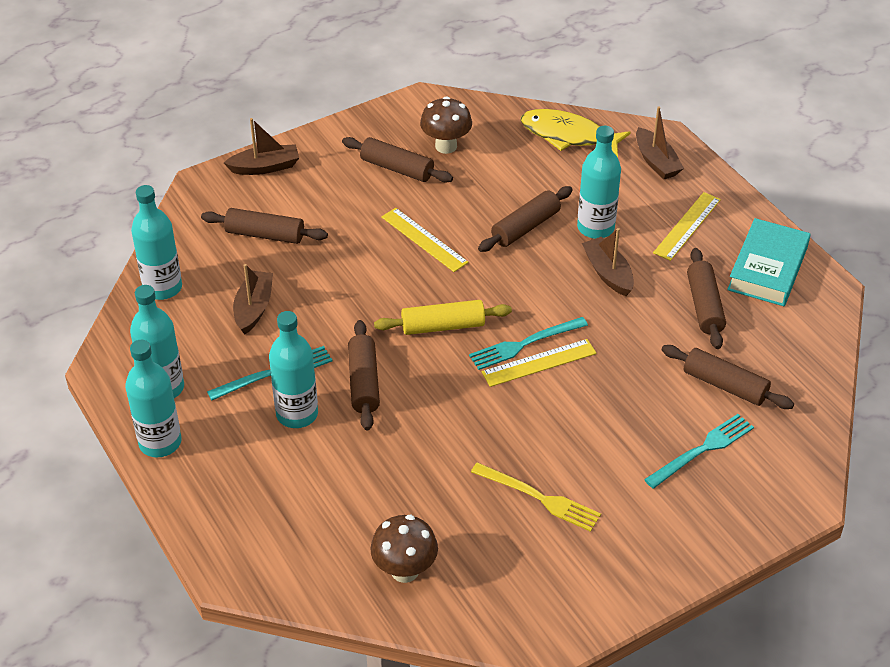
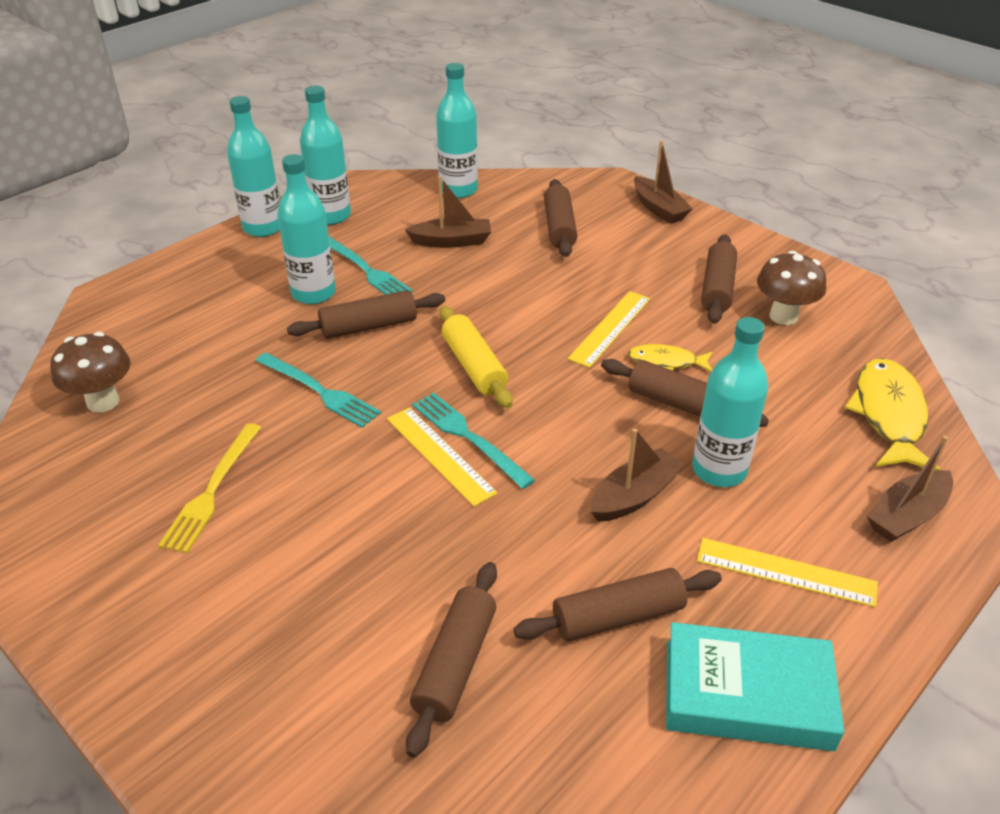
camera: 75 degrees right, 5 degrees down
(476, 221) = (666, 362): none -> yellow fish
(702, 450) = (316, 651): turquoise fork -> turquoise fork (319, 391)

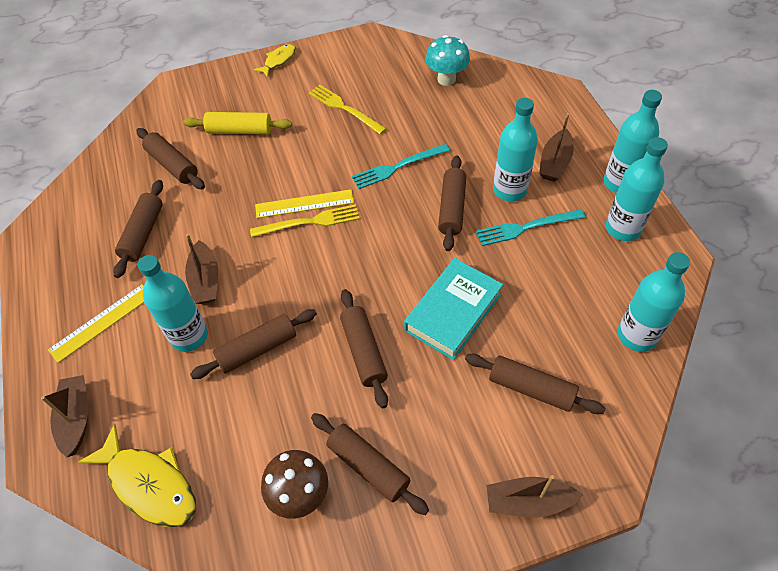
camera: 120 degrees right, 15 degrees up
(103, 402) = (446, 79): brown mushroom -> turquoise mushroom
(451, 241) = (544, 296): brown boat -> brown boat (555, 163)
(469, 437) = (309, 222): turquoise fork -> yellow fork
(474, 366) = (373, 249): yellow rolling pin -> yellow rolling pin (240, 130)
(610, 328) = (364, 351): yellow ruler -> brown rolling pin
(666, 362) = (303, 367): yellow fish -> yellow fish (278, 61)
(747, 694) = (64, 262): turquoise book -> turquoise book (453, 312)

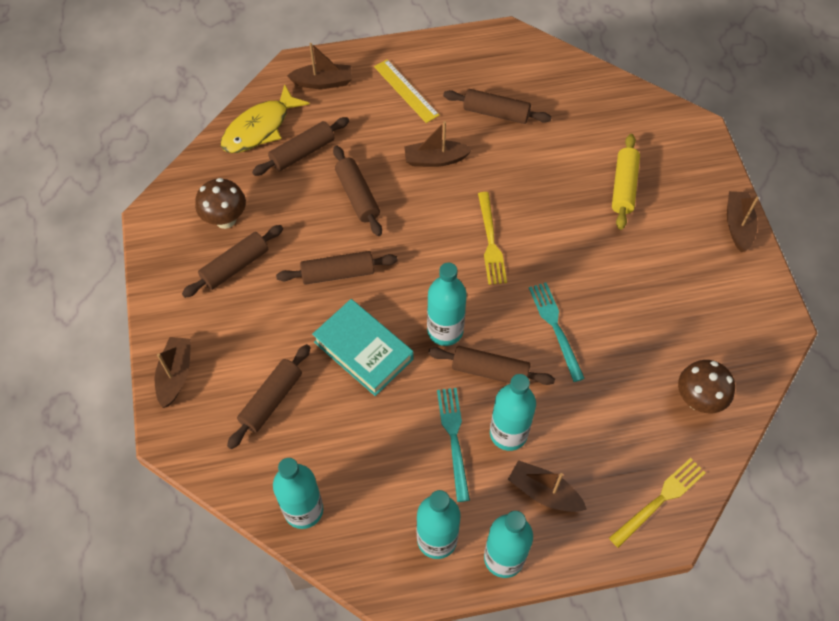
camera: 95 degrees right, 5 degrees up
(172, 165) = (579, 131): brown rolling pin -> brown rolling pin (302, 152)
(189, 336) = (380, 149): turquoise bottle -> turquoise bottle (445, 331)
(278, 61) = (738, 225): yellow fish -> brown boat
(304, 204) = (514, 239): yellow ruler -> none
(345, 108) = (651, 286): yellow fork -> yellow fork (659, 500)
(446, 79) = (698, 400): turquoise mushroom -> brown mushroom

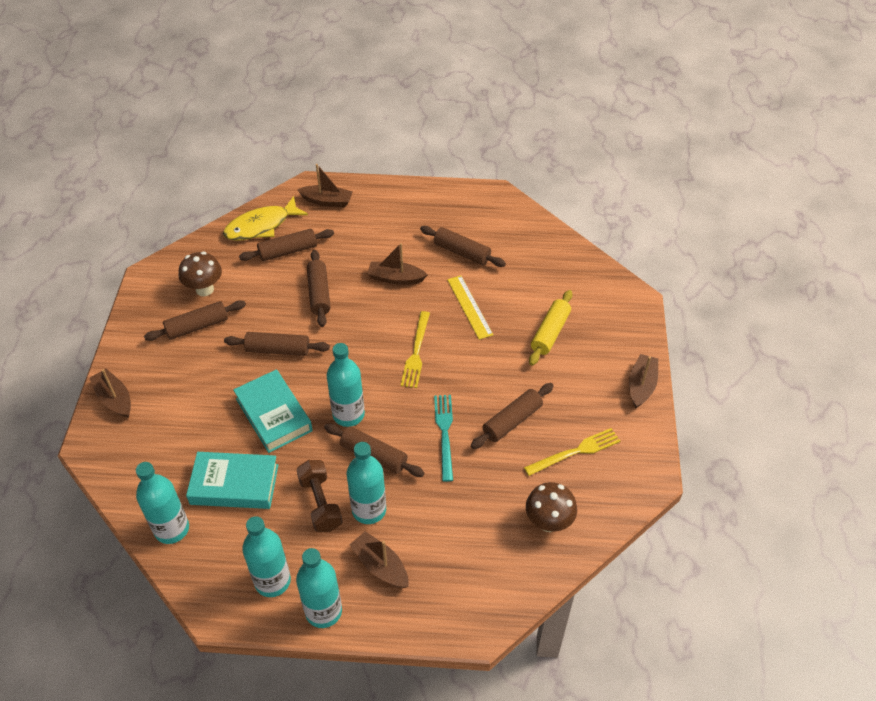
camera: 15 degrees right, 10 degrees down
(175, 375) = (114, 399): brown boat -> brown boat turned 60 degrees counterclockwise
(271, 400) = (182, 436): brown rolling pin -> brown rolling pin (512, 421)
(352, 441) = (234, 484): none -> turquoise book
(406, 90) = (393, 220): yellow ruler -> yellow ruler (469, 307)
(454, 439) = (320, 503): turquoise fork -> brown dumbbell
(659, 500) = (480, 598): yellow fork -> yellow fork (575, 452)

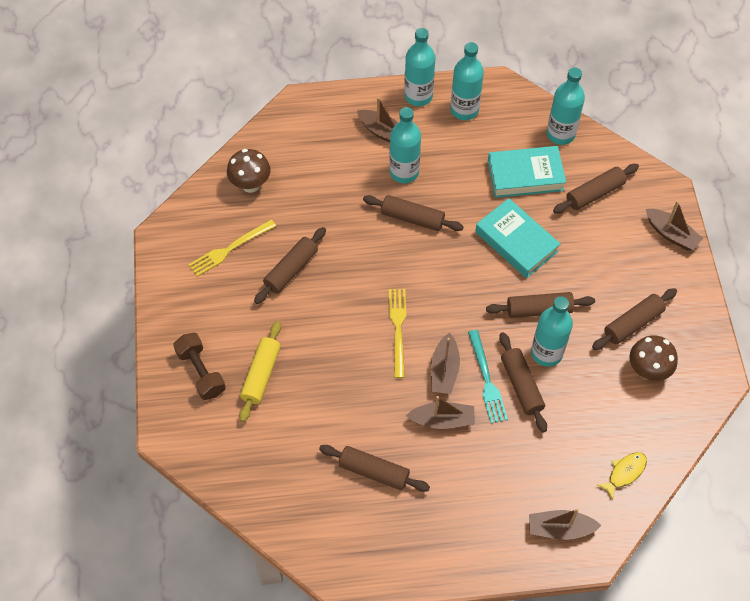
camera: 170 degrees right, 10 degrees up
(261, 226) = (624, 473): yellow fish -> yellow fish, size x0.56
(288, 251) = (578, 439): brown rolling pin -> brown rolling pin (594, 193)
(320, 503) = (446, 171): brown dumbbell -> brown dumbbell (201, 372)
(348, 414) = (446, 252): turquoise bottle -> turquoise bottle (546, 353)
(445, 433) = (352, 248): turquoise fork -> turquoise fork (486, 379)
(469, 307) = (352, 394): yellow ruler -> none
(641, 385) = (166, 326): brown boat -> brown boat (444, 370)

